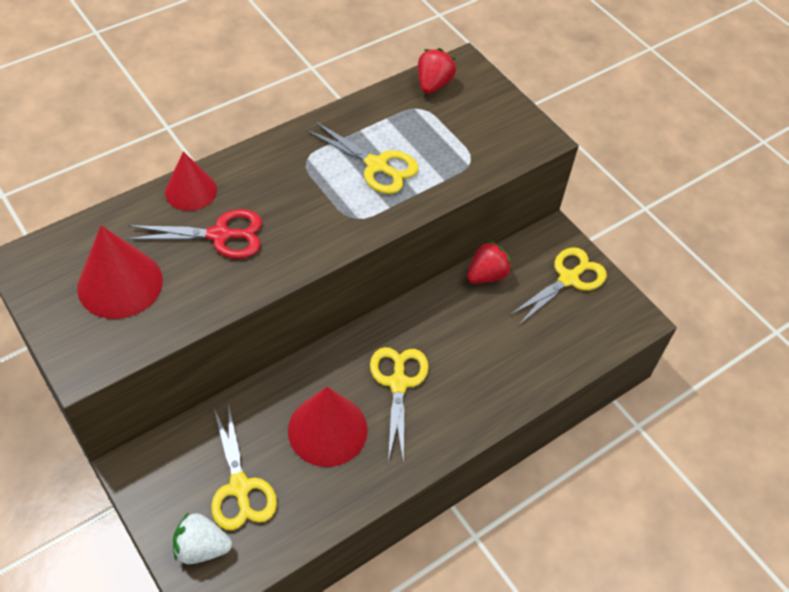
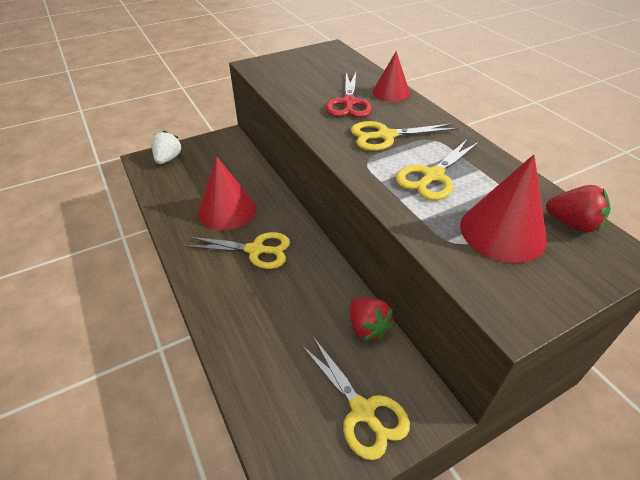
camera: 100 degrees right, 10 degrees down
(120, 284) = (310, 72): red cone -> red cone (502, 232)
(240, 487) = (199, 172): yellow scissors -> yellow scissors (386, 136)

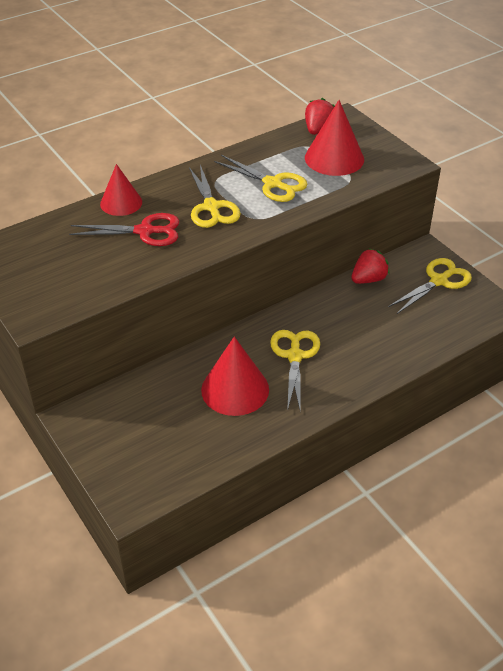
camera: 95 degrees left, 0 degrees up
(168, 159) = (129, 474): white strawberry -> none

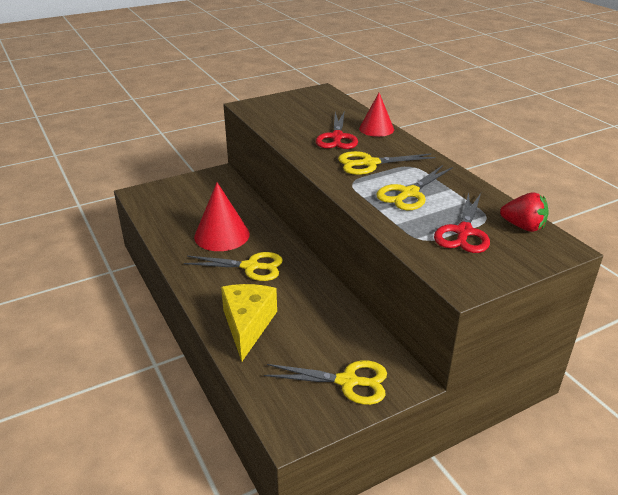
camera: 95 degrees right, 10 degrees down
(334, 158) = (463, 232): red cone -> red scissors
(368, 279) = (353, 324): red strawberry -> none
(389, 347) = (247, 325): none -> yellow cheese
(439, 281) = (347, 381): yellow scissors -> yellow scissors turned 45 degrees counterclockwise

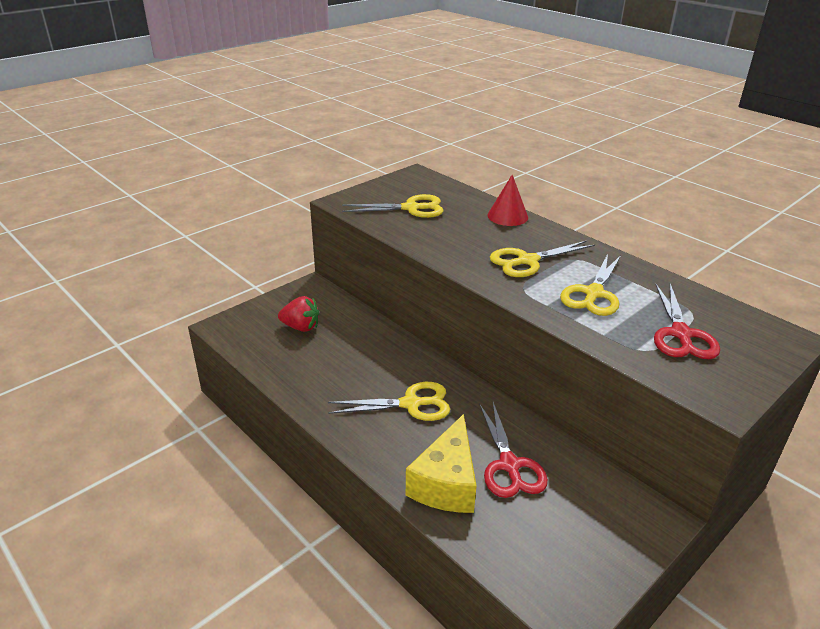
camera: 15 degrees left, 0 degrees up
(222, 235) = (355, 367): red cone -> none
(247, 325) = (446, 483): yellow cheese -> yellow cheese turned 150 degrees counterclockwise
(337, 137) = (470, 232): red scissors -> red scissors (509, 465)
(347, 381) = (598, 534): yellow scissors -> yellow scissors (411, 208)
(523, 227) = (735, 318): red strawberry -> red strawberry (301, 327)

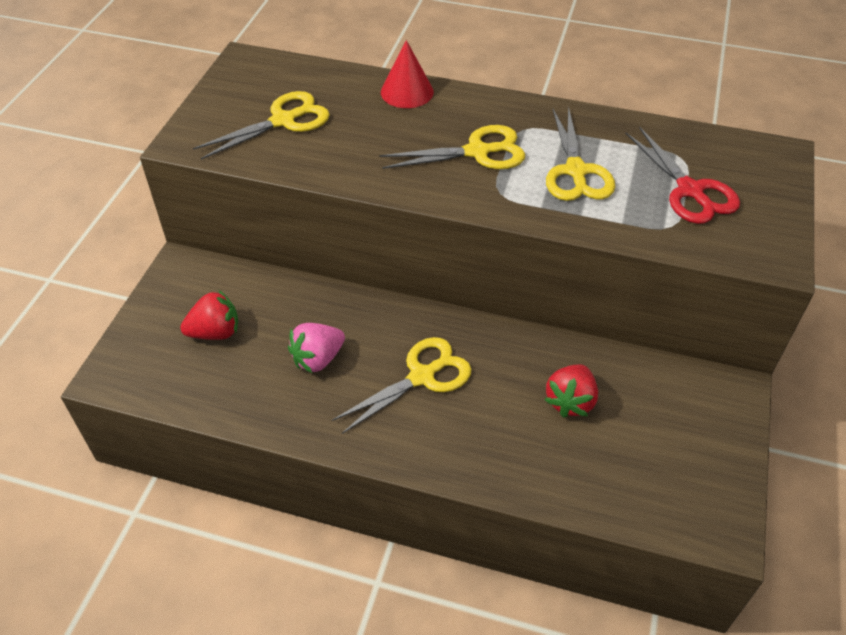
camera: 30 degrees left, 15 degrees up
(350, 366) = (318, 359): none -> pink strawberry
(446, 483) = (525, 453): yellow cheese -> none
(509, 465) = (570, 401): red scissors -> red strawberry
(527, 261) = (477, 152): yellow scissors -> yellow scissors turned 135 degrees counterclockwise

